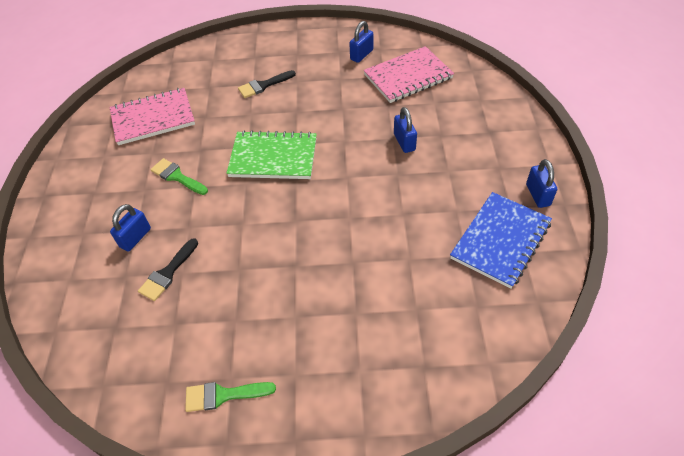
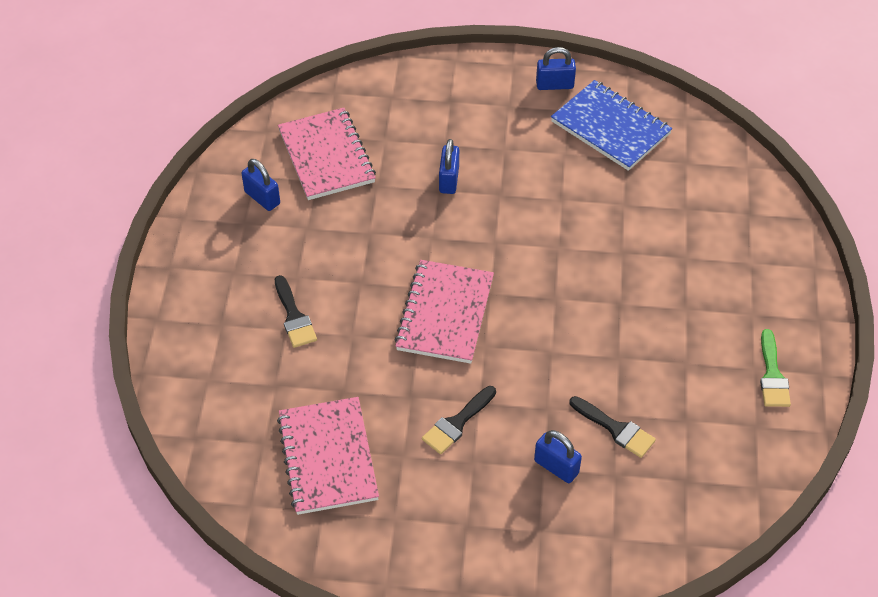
camera: 85 degrees left, 0 degrees up
(177, 176) = (457, 423): green brush -> black brush
(273, 157) = (445, 314): green notebook -> pink notebook
(404, 142) = (449, 180): blue padlock -> blue padlock turned 75 degrees counterclockwise

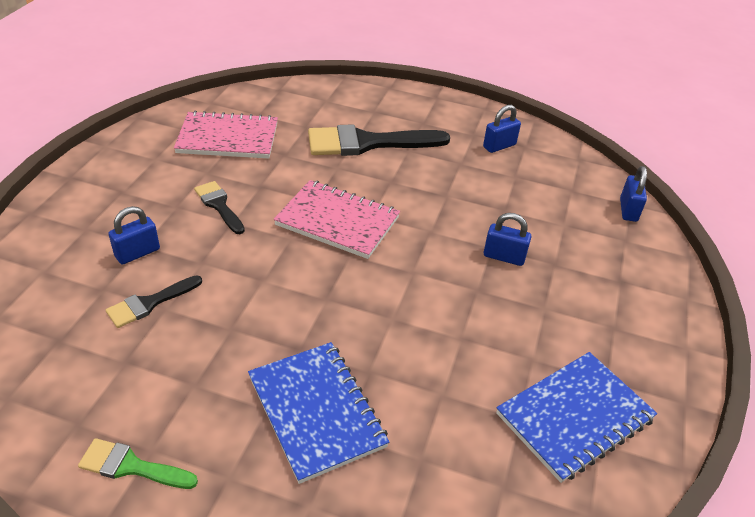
camera: 100 degrees right, 10 degrees down
(294, 317) = (367, 143): black brush -> black brush, size x1.91
(326, 156) = (544, 186): pink notebook -> none
(554, 85) = (652, 379): blue padlock -> blue padlock (628, 210)
(674, 277) = (316, 411): none -> blue notebook

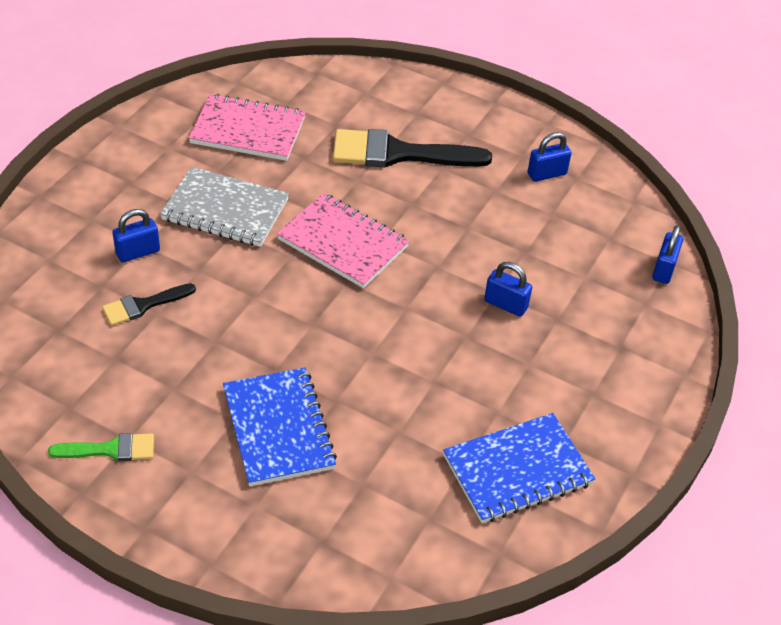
camera: 10 degrees right, 5 degrees up
(131, 466) = (110, 449): green brush -> green brush turned 150 degrees clockwise
(219, 205) = (225, 210): black brush -> grey notebook

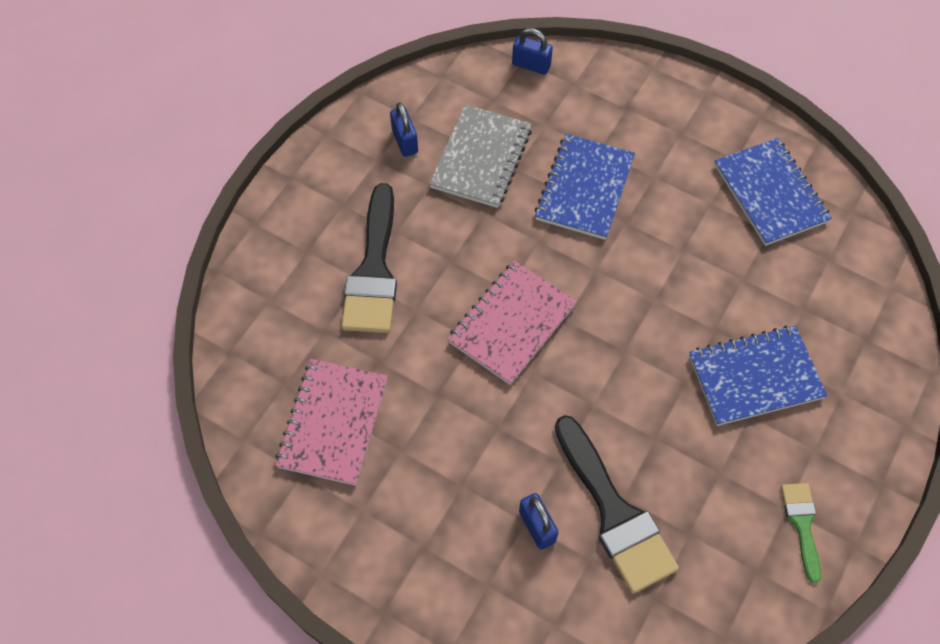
camera: 85 degrees left, 15 degrees up
(143, 305) = (614, 512): black brush -> black brush, size x1.91
(225, 210) = (467, 440): grey notebook -> grey notebook (481, 158)
(505, 304) = (584, 188): blue padlock -> blue notebook

